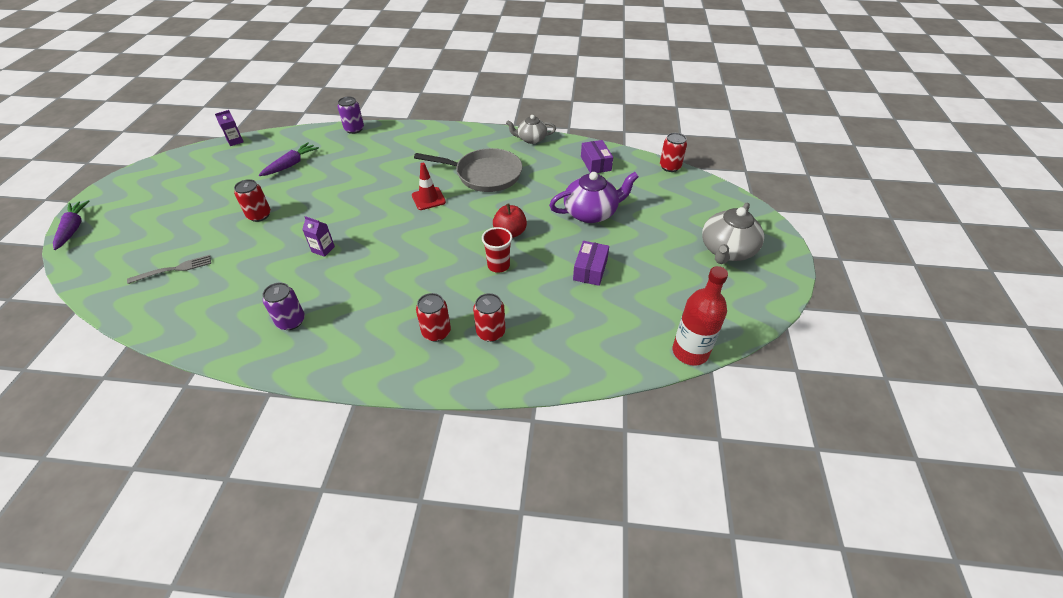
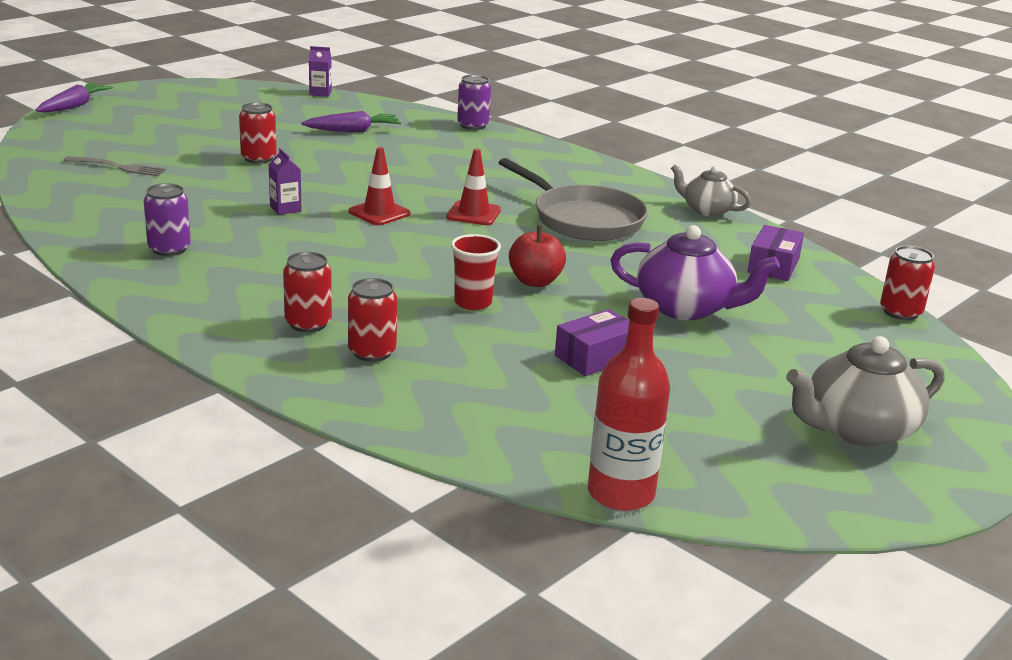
camera: 35 degrees right, 20 degrees down
(379, 224) = (379, 213): none -> red traffic cone

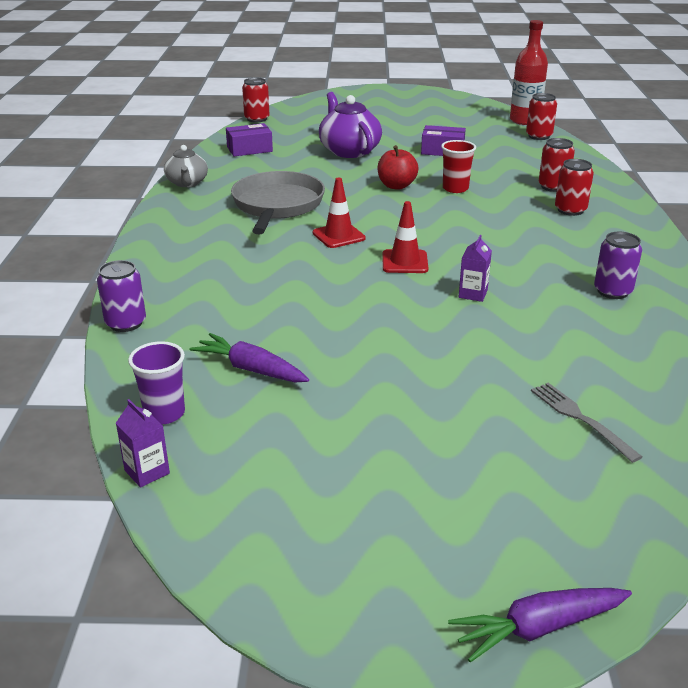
camera: 130 degrees left, 5 degrees up
(258, 158) = (413, 367): red can -> red can (539, 136)
(357, 107) = (164, 413): none -> purple cup
(857, 430) = (393, 105): grey teapot -> none

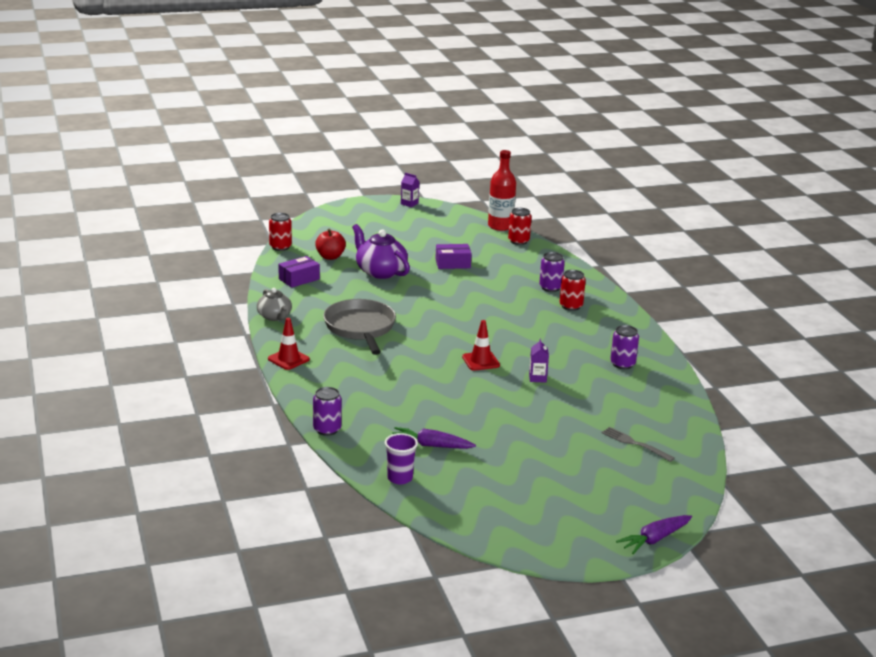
camera: 20 degrees left, 5 degrees down
(147, 472) = (416, 509): purple carton -> purple carton (409, 203)
(338, 236) = (422, 347): red traffic cone -> red traffic cone (288, 359)
(396, 186) = (437, 300): red apple -> red apple (330, 257)
(455, 188) = (481, 297): red cup -> none
(553, 187) = (550, 287): red can -> purple can

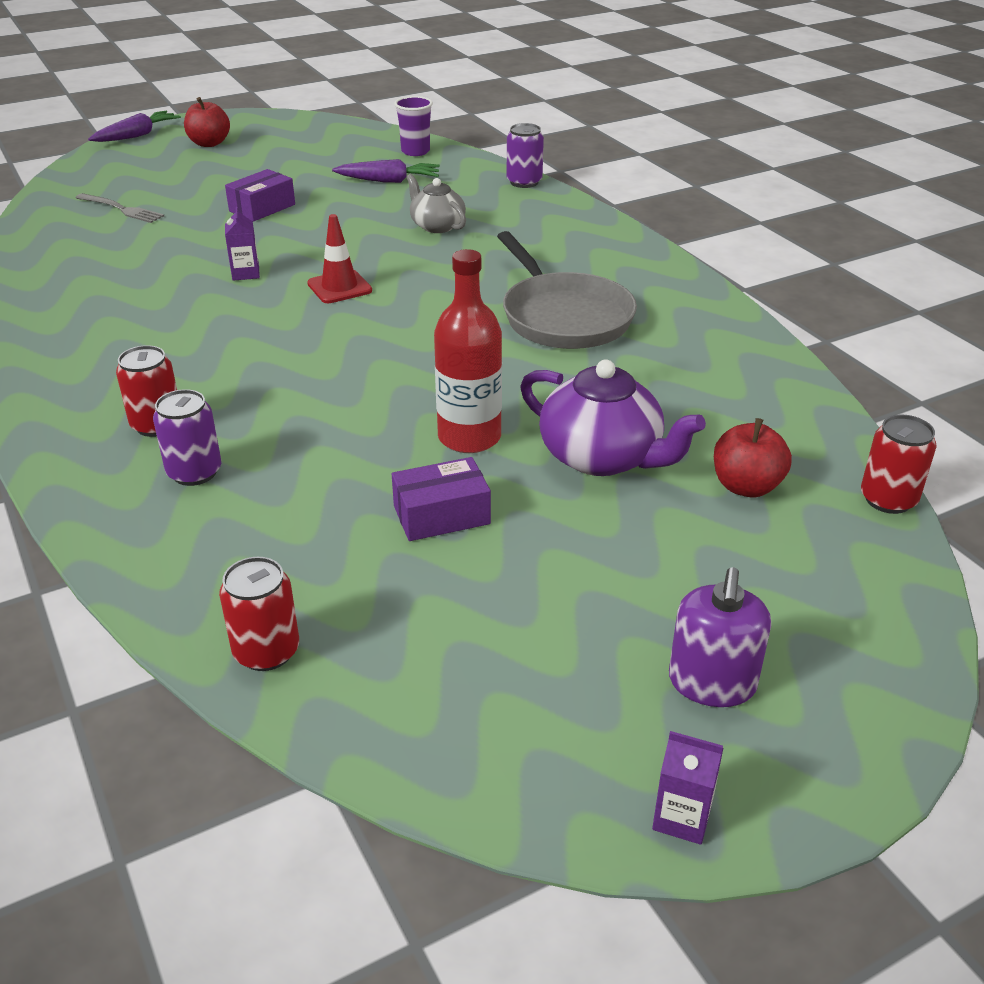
camera: 170 degrees right, 10 degrees up
(275, 317) = (725, 317): grey teapot -> grey teapot (437, 226)
(288, 359) = (640, 253): red traffic cone -> none
(299, 279) = (758, 407): purple box -> purple box (262, 208)
(383, 220) = (712, 683): none -> purple soap dispenser
(500, 226) = (327, 728): red bottle -> red bottle (469, 437)
(583, 516) = (209, 143): none -> red apple
(622, 364) = (92, 313): purple can -> none

